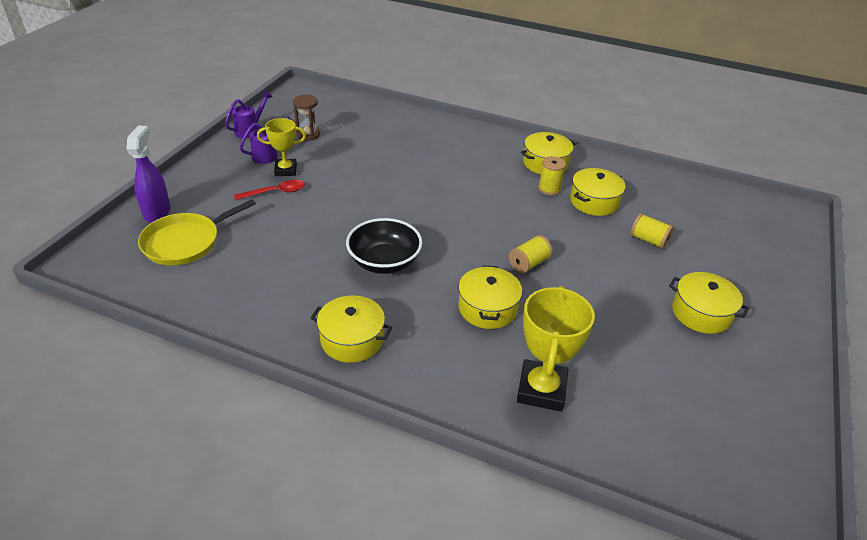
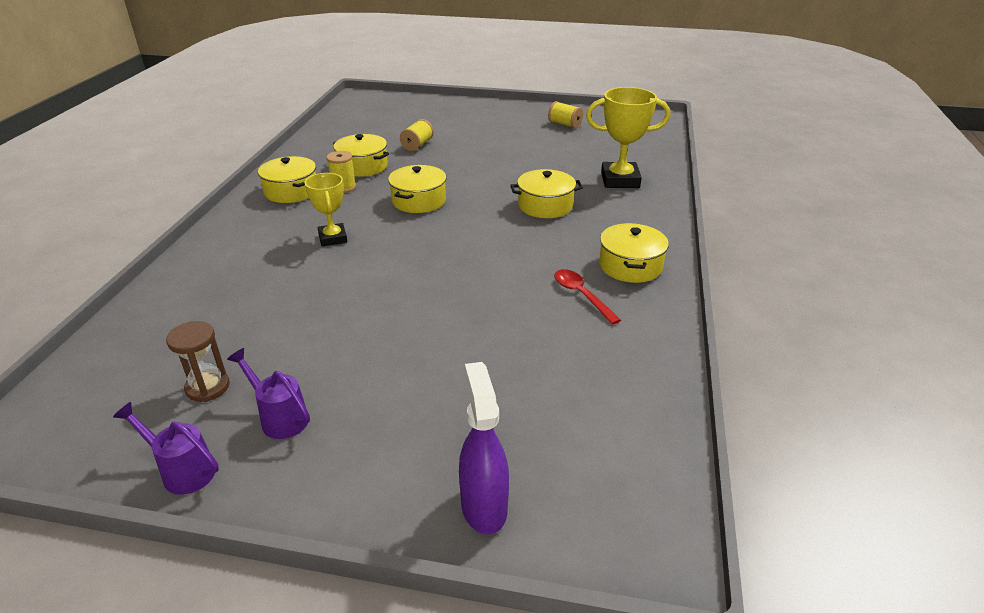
camera: 100 degrees left, 5 degrees down
(157, 212) = (484, 506): purple spray bottle -> purple spray bottle turned 90 degrees clockwise
(185, 242) = (545, 439): yellow pan -> none
(275, 192) = (392, 380): red spoon -> red spoon (581, 295)
(285, 170) = (327, 385): yellow trophy -> yellow trophy (333, 238)
(384, 262) = (508, 265): black bowl -> none
(529, 263) = (473, 191): yellow spool -> yellow spool (564, 124)
(701, 313) = (501, 130): yellow pot -> yellow pot (418, 201)

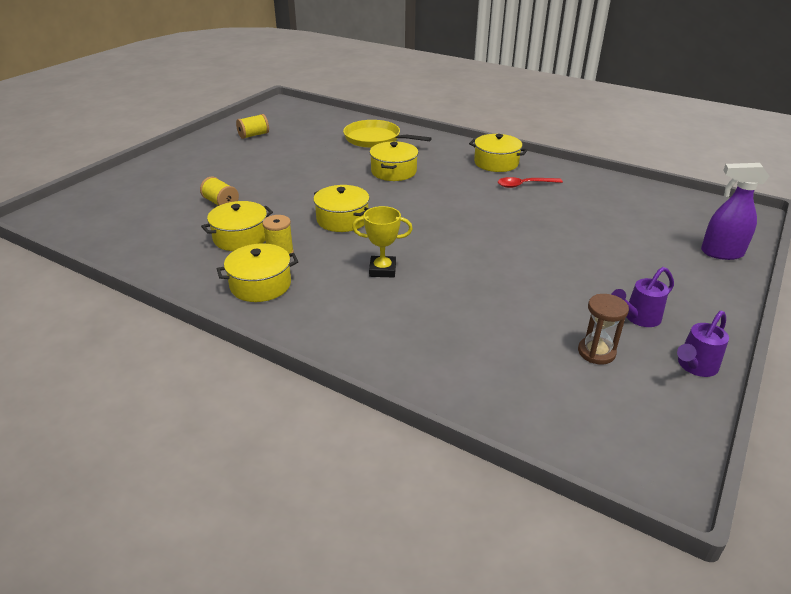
camera: 70 degrees left, 0 degrees up
(620, 180) = (375, 139): yellow trophy -> yellow pan

